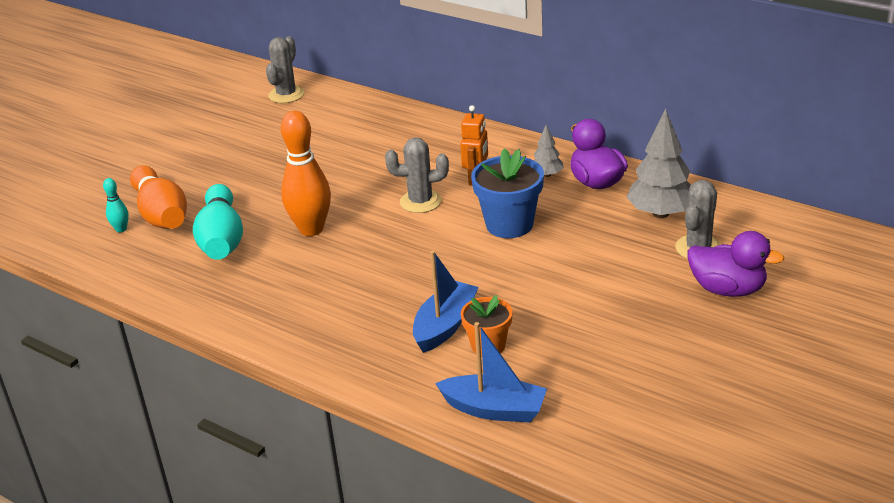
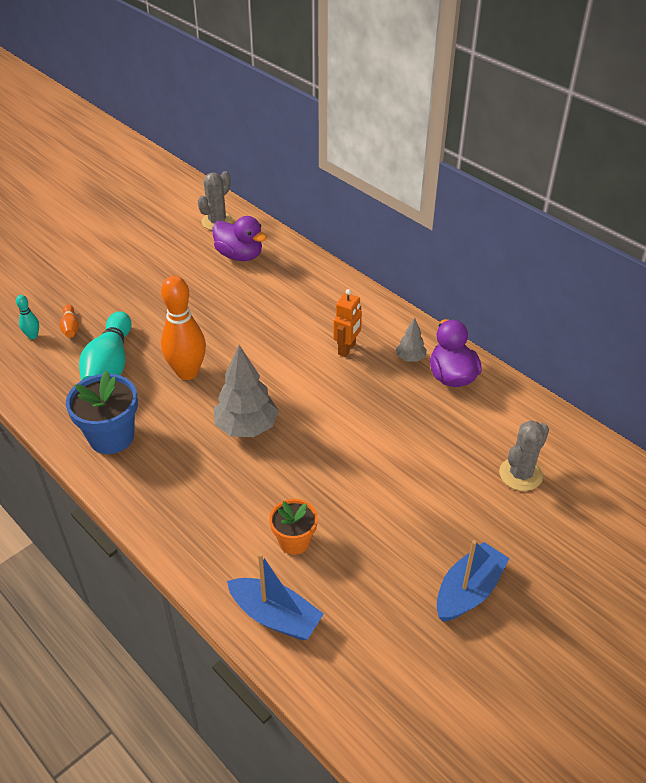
camera: 10 degrees right, 10 degrees up
(161, 214) = (70, 327): orange bowling pin -> orange bowling pin, size x0.46
(420, 201) = (290, 363): grey cactus -> none
(445, 325) = (264, 508): blue boat -> blue boat (468, 591)
(509, 224) = (359, 407): blue flower pot -> blue flower pot (111, 437)
(661, 213) = (499, 426): grey tree -> grey tree (246, 427)
(727, 289) = (532, 529): purple duck -> purple duck (239, 255)

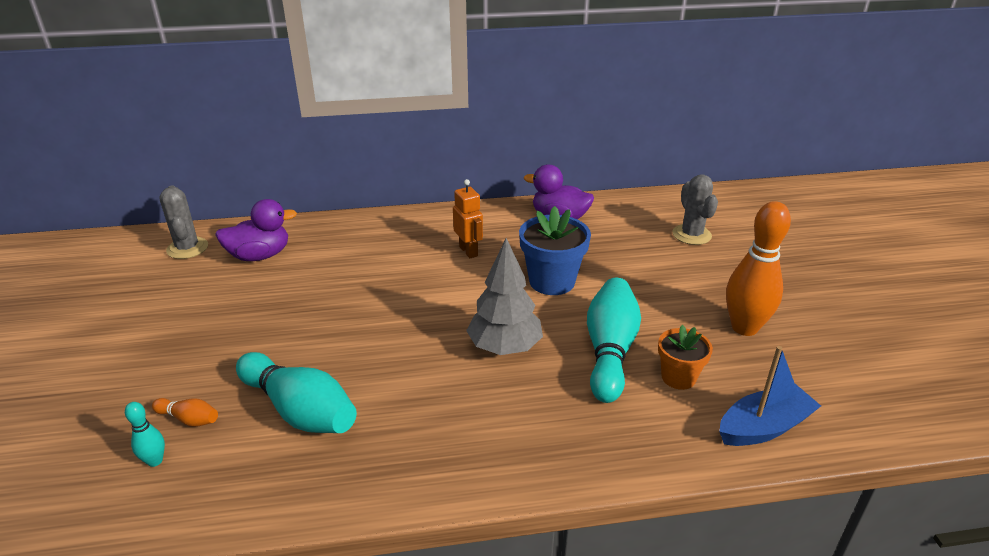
camera: 55 degrees left, 10 degrees down
(111, 437) = (416, 453): blue flower pot -> blue flower pot (552, 281)
(187, 372) = (383, 356): orange bowling pin -> orange bowling pin (744, 327)
(292, 487) = (610, 351): none -> turquoise bowling pin
(410, 358) = (517, 227): grey tree -> none
(468, 591) = (795, 307): blue boat -> none

